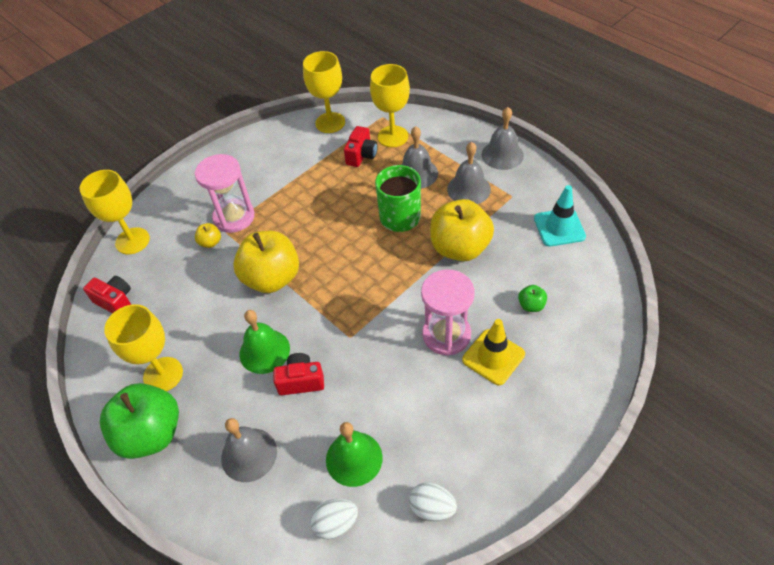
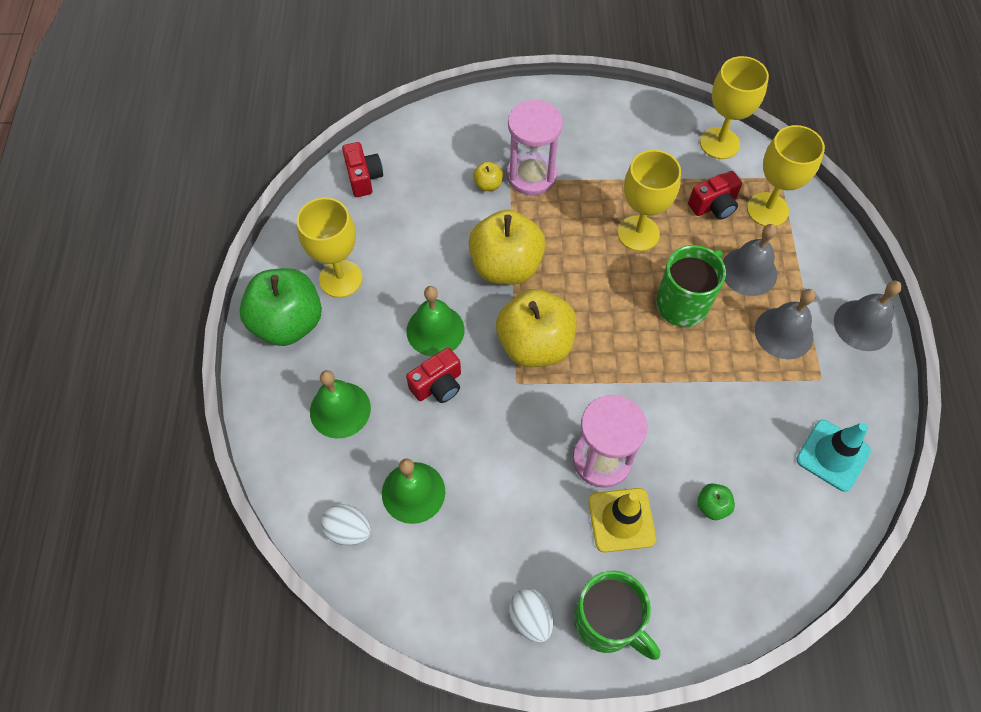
camera: 40 degrees right, 10 degrees up
(132, 241) = (427, 128): yellow goblet -> yellow goblet (638, 233)
(249, 454) = (340, 409): grey bell -> green bell
(301, 381) = (438, 385): red camera -> red camera turned 105 degrees clockwise
(432, 508) = (431, 594): white egg -> white egg (530, 618)
(460, 248) = (706, 387): yellow apple -> yellow apple (535, 344)
(548, 420) = (607, 622): none -> green mug

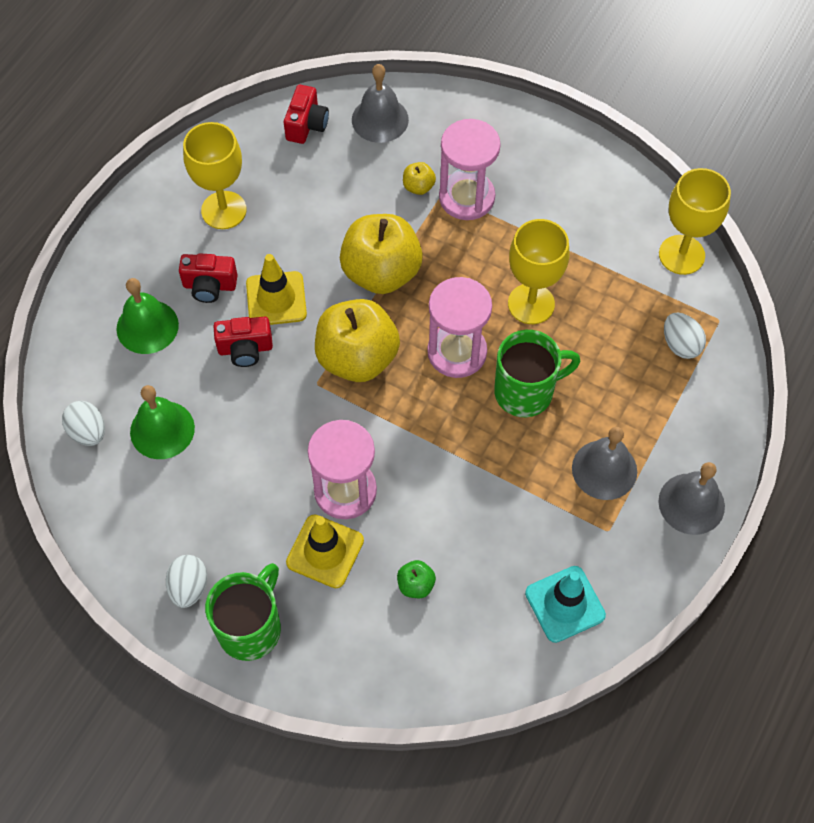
camera: 30 degrees right, 0 degrees up
(288, 323) = (153, 227): green apple -> none
(435, 330) = (276, 299): green bell -> yellow traffic cone
(607, 622) = (251, 628): green mug -> green mug turned 135 degrees counterclockwise
(609, 299) = (457, 352): none -> pink hourglass
(713, 206) = (627, 314): red camera -> red camera (209, 286)
(748, 271) = (614, 394): grey bell -> grey bell (380, 119)
(767, 210) = (680, 344): yellow goblet -> white egg

